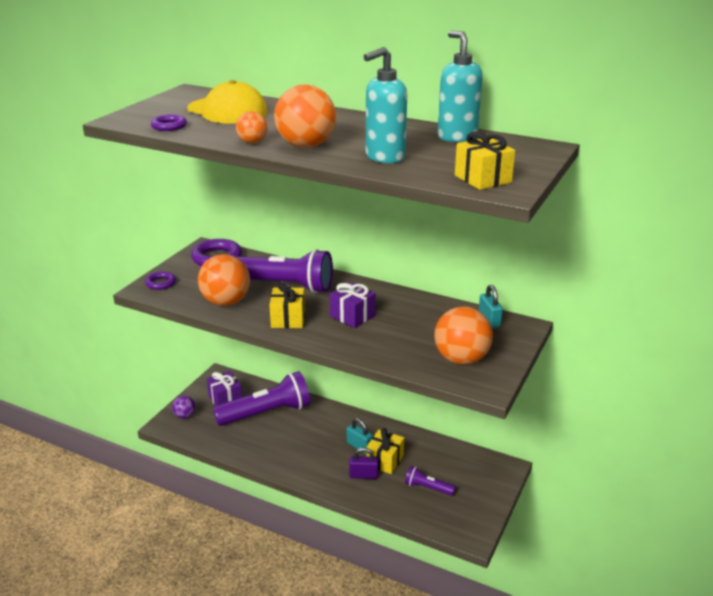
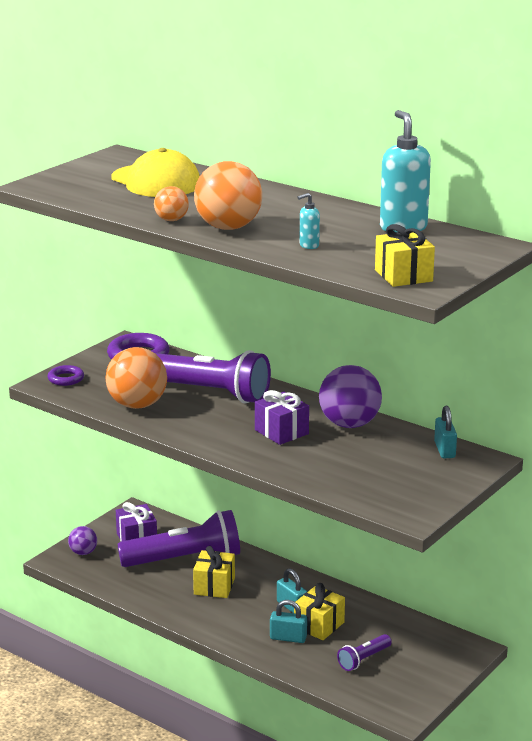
camera: 10 degrees right, 5 degrees down
(169, 126) = (86, 196): purple ring -> none
(288, 319) = (205, 429): yellow gift -> yellow gift (214, 586)
(363, 475) = (288, 638): purple padlock -> turquoise padlock
(384, 157) = (308, 246): turquoise soap dispenser -> turquoise soap dispenser, size x0.46
(405, 304) = (349, 424): none -> purple ball
(427, 488) = (364, 659): purple flashlight -> purple flashlight turned 75 degrees counterclockwise
(461, 359) = (393, 487): orange ball -> none

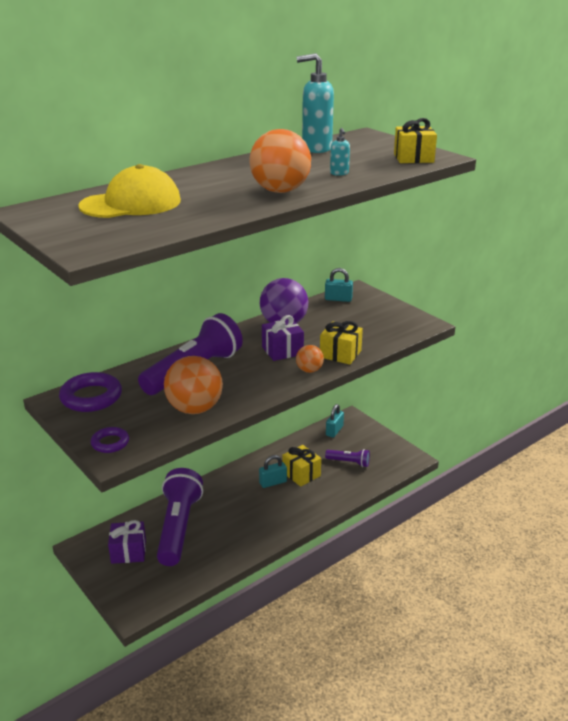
camera: 75 degrees left, 5 degrees up
(83, 552) = (131, 590): purple ball -> none
(171, 220) = (246, 206): orange ball -> orange ball (309, 370)
(214, 586) = (226, 517): yellow gift -> yellow gift (340, 354)
(288, 638) = (311, 491): turquoise padlock -> turquoise padlock (334, 431)
(364, 659) = (349, 462): purple flashlight -> purple flashlight turned 45 degrees counterclockwise

